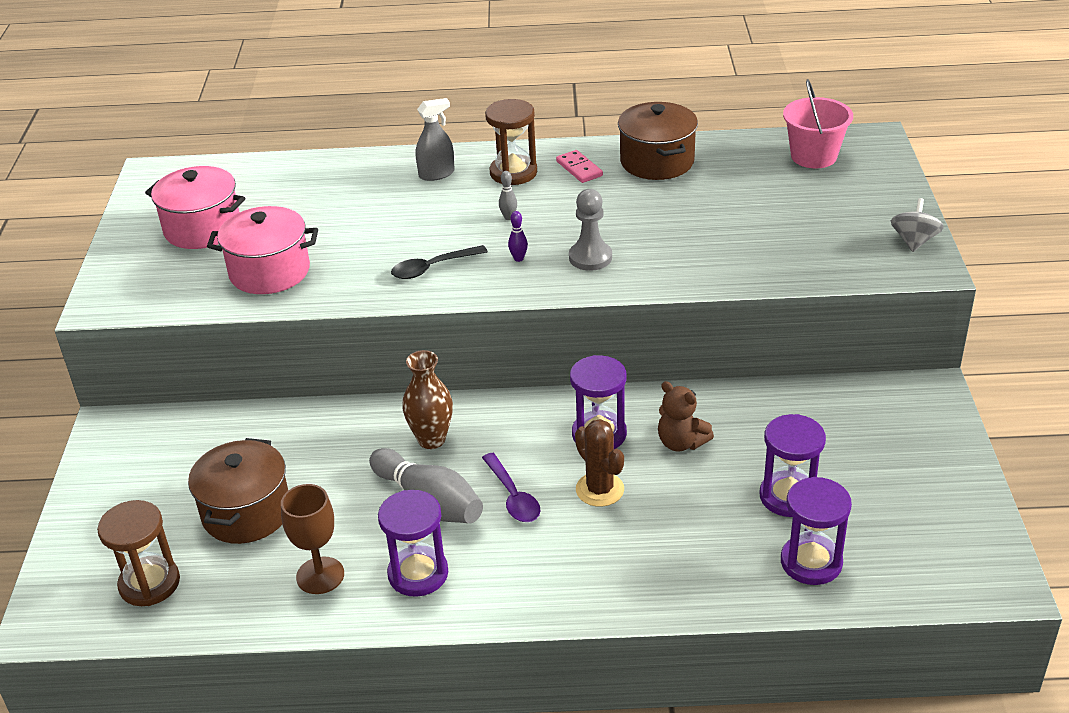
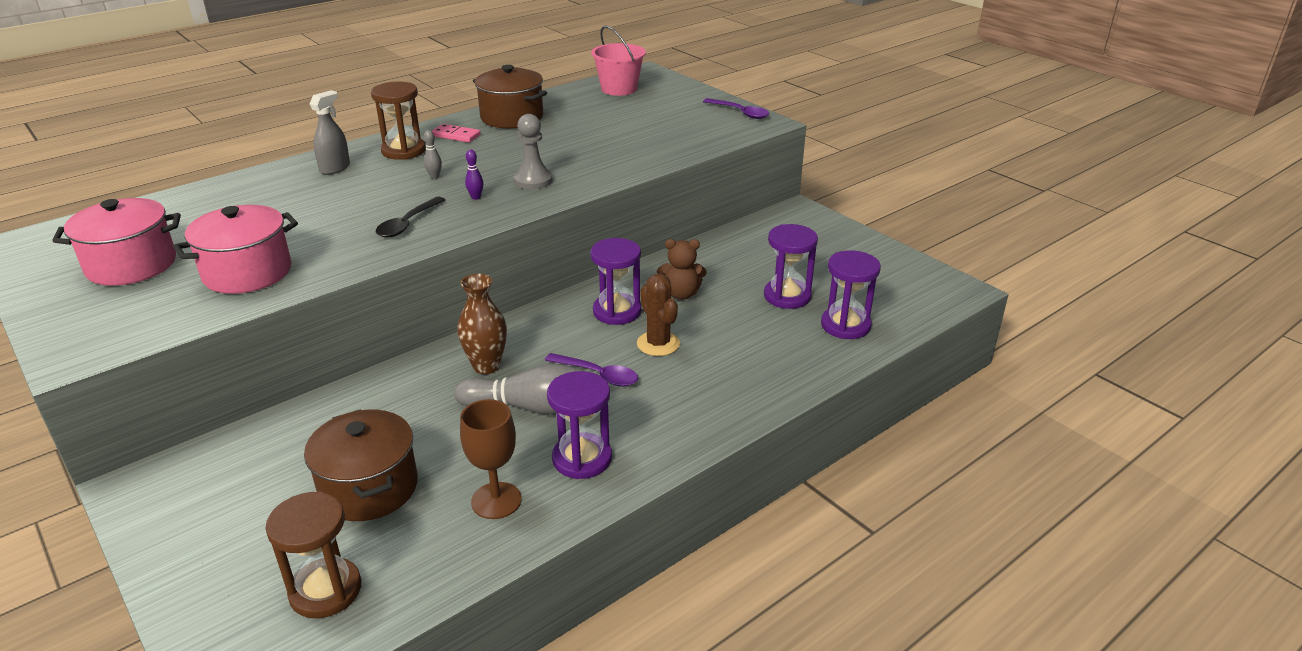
camera: 40 degrees left, 5 degrees down
(600, 489) = (658, 344): brown cactus -> brown cactus turned 45 degrees clockwise
(914, 241) = (740, 113): grey spinning top -> purple spoon

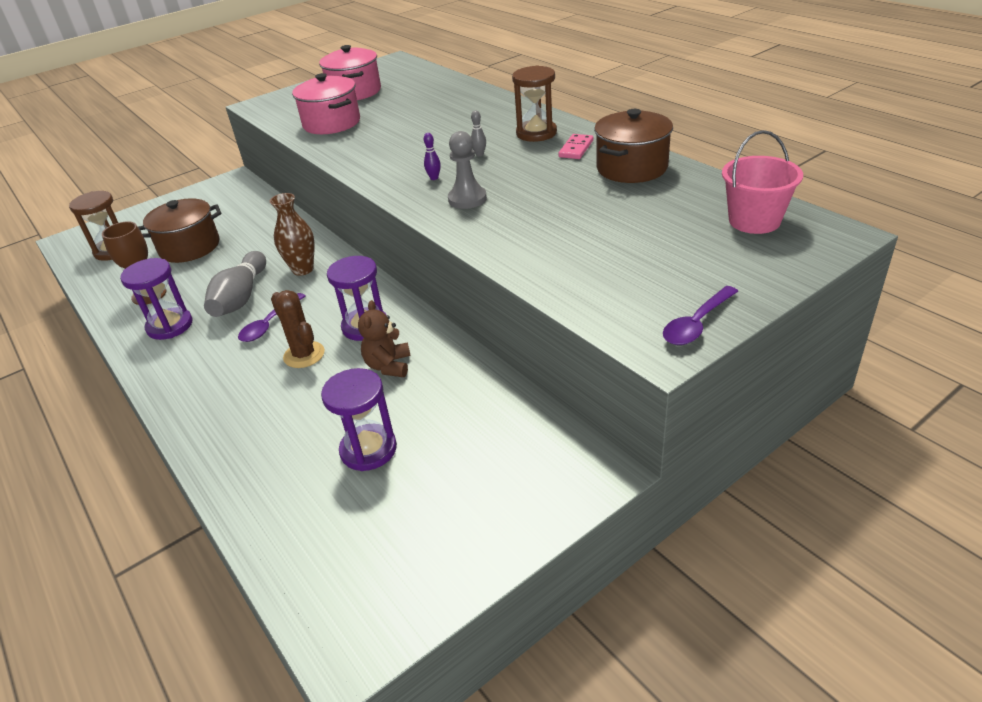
camera: 95 degrees right, 5 degrees up
(335, 168) = (498, 115): grey spray bottle -> none
(408, 224) = (390, 159): black spoon -> none
(658, 344) = (304, 355): brown cactus -> brown cactus turned 75 degrees clockwise
(845, 325) = (294, 500): purple hourglass -> none

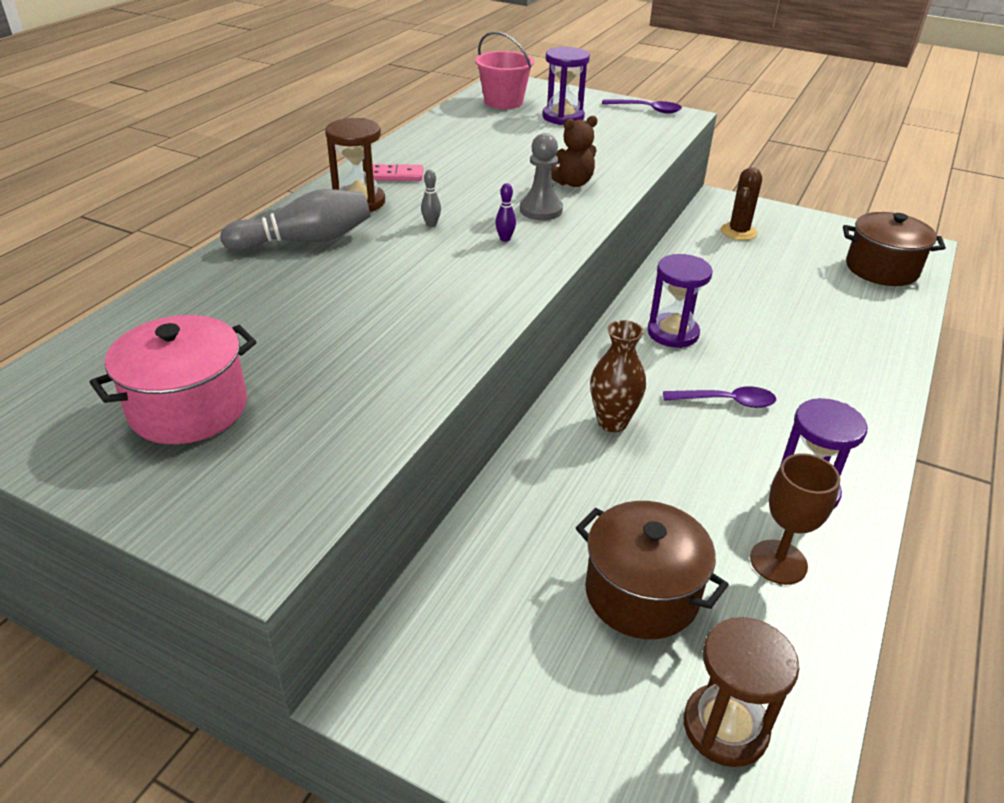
camera: 120 degrees left, 0 degrees up
(241, 297) = (704, 452): grey bowling pin -> grey bowling pin (305, 241)
(304, 355) = (744, 356): brown cactus -> brown cactus (738, 232)
(332, 123) = (355, 381): pink pot -> none
(368, 449) = (800, 283): purple hourglass -> purple hourglass (563, 117)
(388, 366) = (710, 302): brown teddy bear -> brown teddy bear (572, 183)
(631, 168) = (432, 147): brown pot -> brown pot (881, 269)

